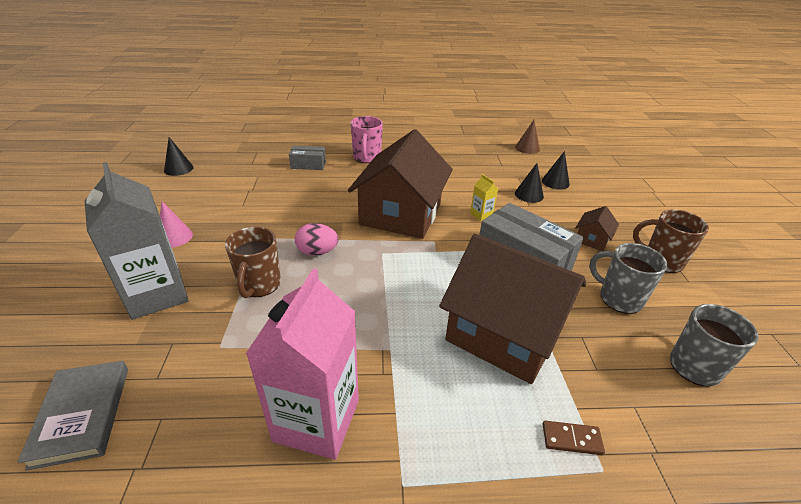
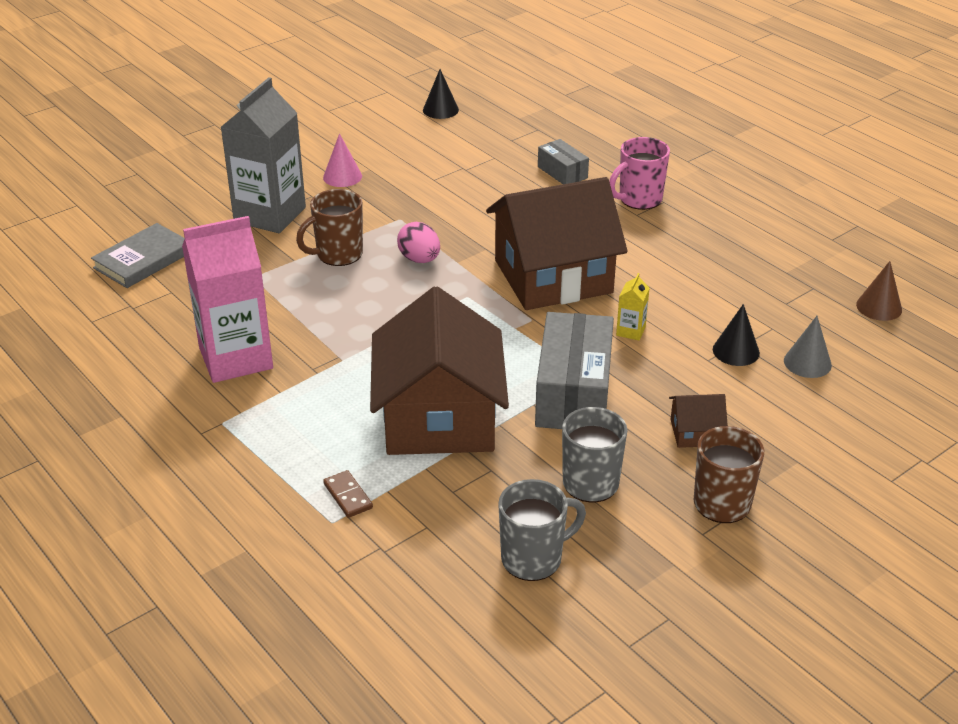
camera: 55 degrees right, 0 degrees up
(555, 182) = (807, 363): black cone -> grey cone

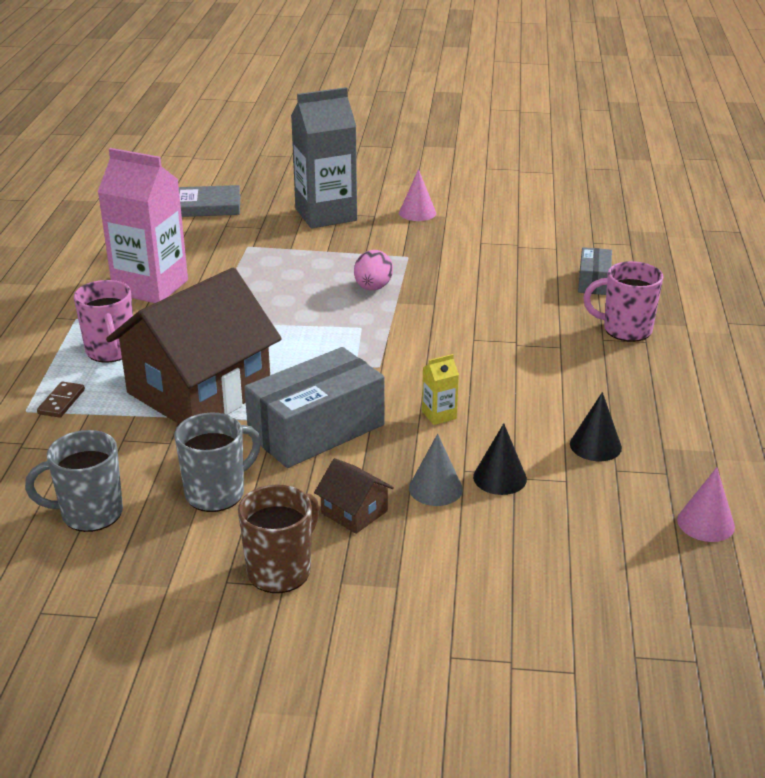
camera: 45 degrees right, 5 degrees down
(308, 431) = (111, 351): none -> pink mug
(338, 254) = (324, 258): brown mug -> none
(440, 110) = (572, 200): black cone -> black cone (595, 445)
(533, 559) = (90, 514): grey mug -> grey mug turned 150 degrees clockwise
(553, 276) = (449, 347): brown house -> none
(807, 363) = (548, 523): grey cone -> grey cone (435, 488)
(879, 307) = (705, 523): brown cone -> pink cone

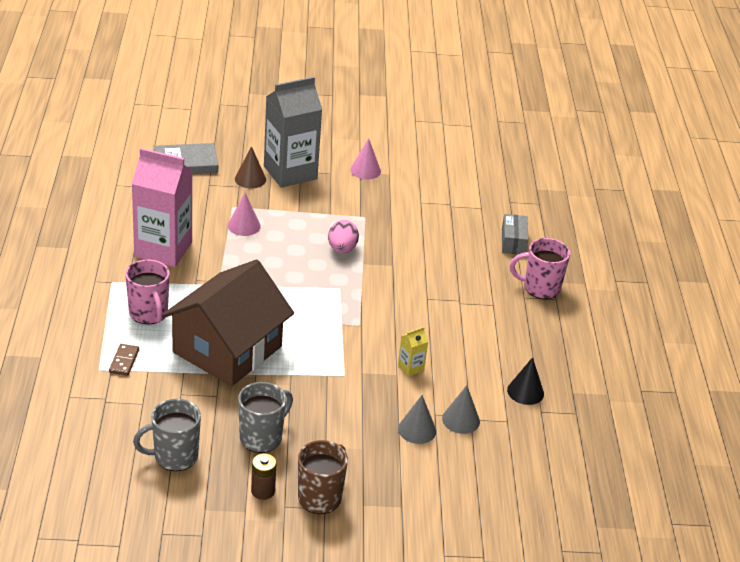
camera: 10 degrees left, 5 degrees up
(200, 560) = (263, 491): none -> brown battery
(276, 220) = (250, 179): none -> brown cone
(316, 430) = (323, 382): grey box -> none
(354, 512) = (363, 450): brown house -> none
(500, 478) = (461, 420): black cone -> grey cone
(705, 523) = (604, 452): pink cone -> pink cone (244, 226)

